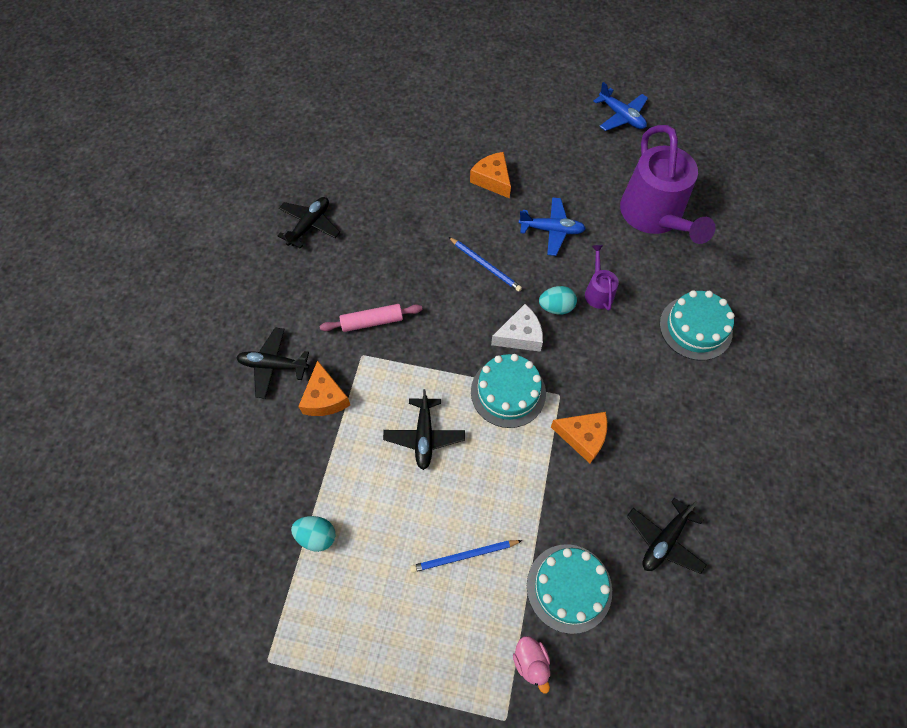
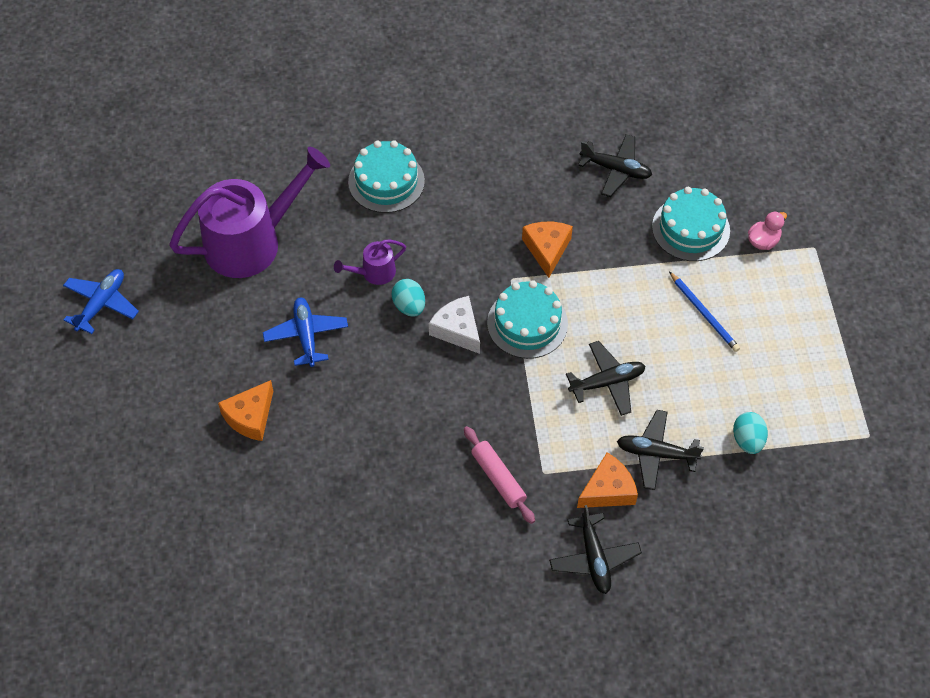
camera: 110 degrees left, 5 degrees down
(309, 225) = (392, 601): black plane -> black plane (656, 453)
(485, 265) = (380, 388): blue pencil -> none

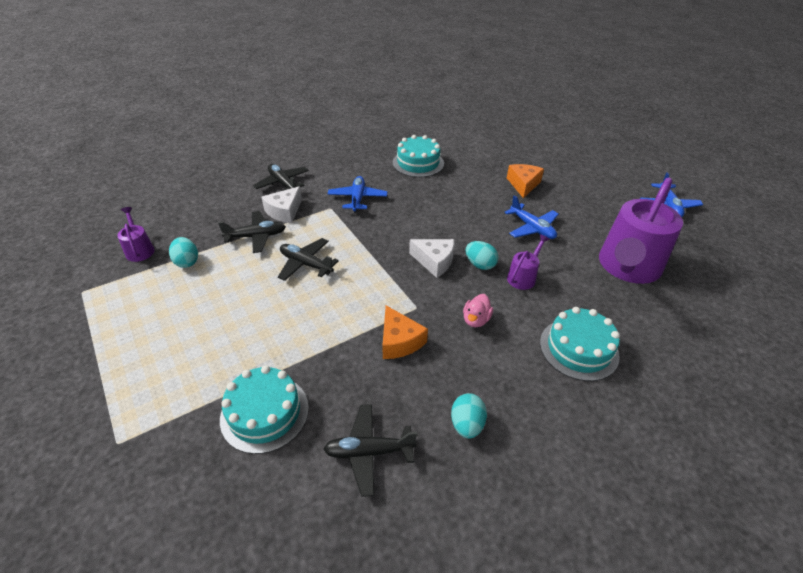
camera: 155 degrees right, 15 degrees down
(498, 478) = (357, 199): pink rolling pin -> blue plane
(527, 323) = (385, 281): turquoise cake -> turquoise cake (418, 163)
(529, 160) = (466, 424): none -> turquoise egg
(607, 382) = (306, 264): black plane -> black plane turned 75 degrees clockwise
(608, 490) = (284, 211): orange cheese -> white cheese
(704, 314) = (236, 336): blue pencil -> none
(763, 241) = (180, 429): pink duck -> pink duck (476, 320)
(806, 485) = (139, 250): none -> purple watering can

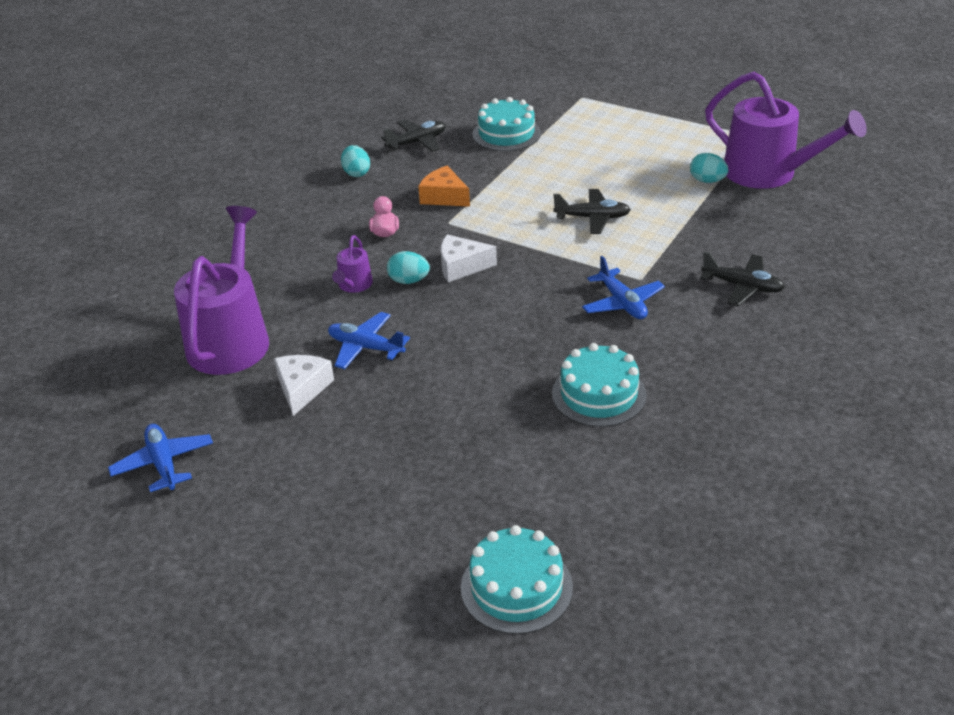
camera: 155 degrees right, 5 degrees down
(139, 250) = (768, 173): purple watering can -> purple watering can, size x2.26
(256, 236) = (678, 222): black plane -> none
(284, 211) = (687, 255): white cheese -> white cheese (302, 389)
(523, 185) = (407, 417): orange cheese -> none
(578, 349) = (278, 244): turquoise cake -> turquoise cake (516, 587)

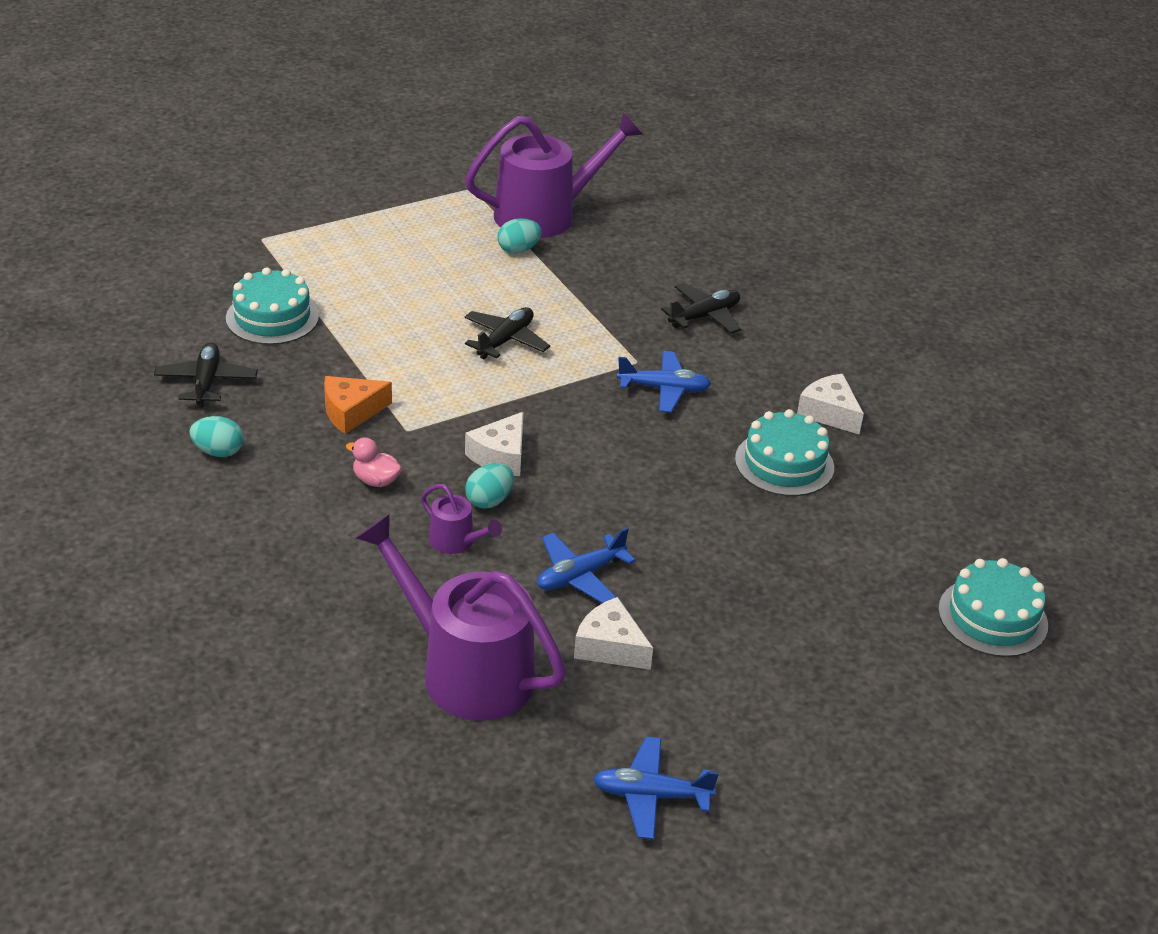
camera: 65 degrees left, 0 degrees up
(696, 394) = (829, 413): none -> white cheese

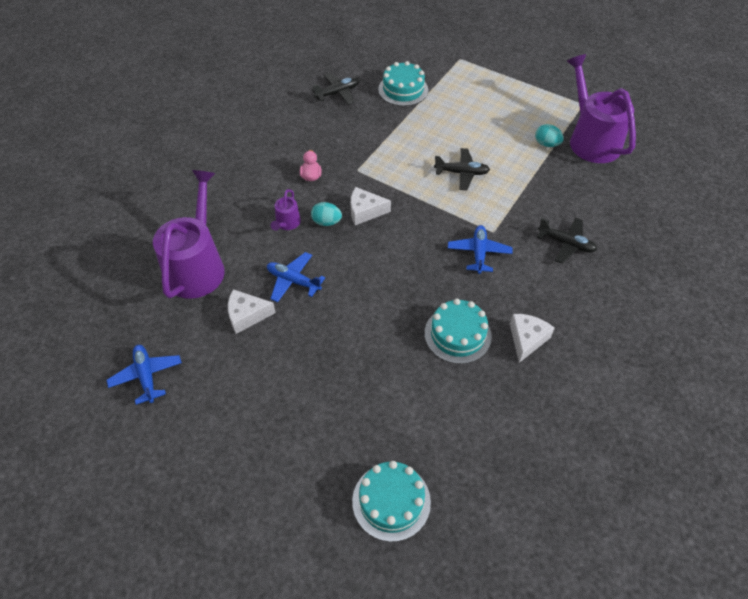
camera: 65 degrees right, 15 degrees up
(218, 452) = (292, 119): turquoise egg -> none
(351, 412) = (355, 146): orange cheese -> none
(545, 214) = (591, 140): purple watering can -> purple watering can turned 150 degrees counterclockwise
(610, 647) = (247, 315): white cheese -> white cheese turned 105 degrees counterclockwise
(664, 389) = (479, 253): blue plane -> blue plane turned 150 degrees counterclockwise

